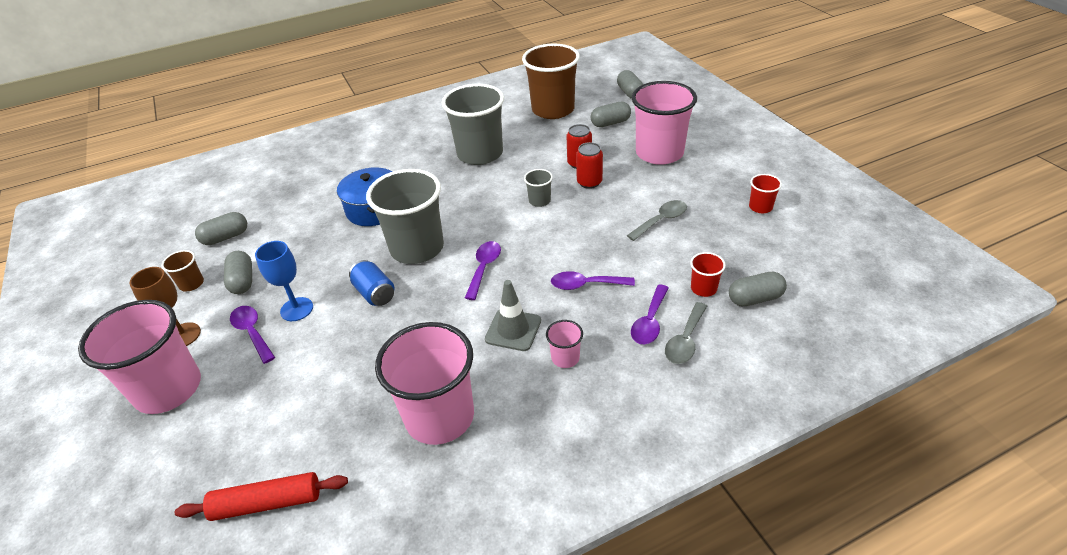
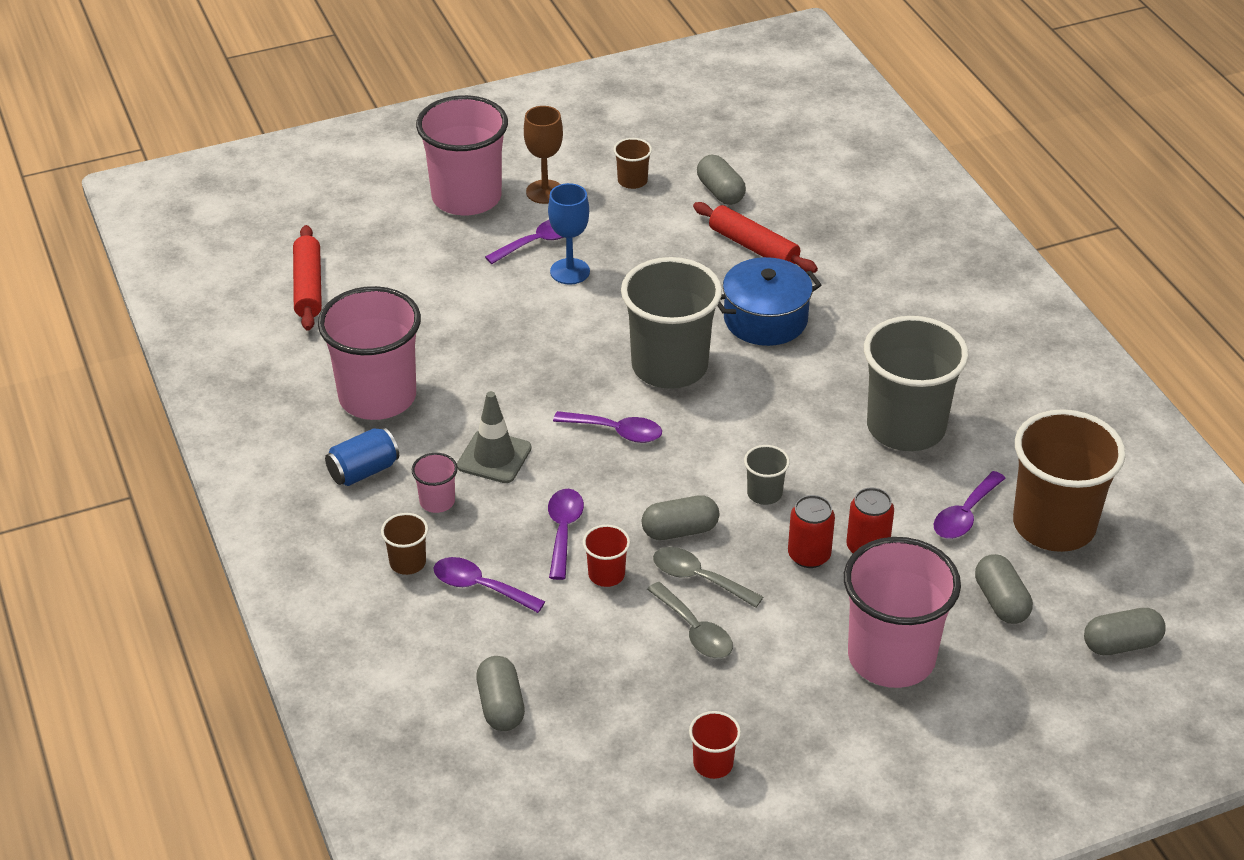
camera: 90 degrees right, 0 degrees up
(242, 281) = (630, 220): grey capsule -> grey capsule (680, 530)
(295, 218) = (753, 247): none -> red rolling pin
(375, 293) = (585, 333): blue can -> blue can (363, 471)
(549, 134) = (964, 515): none -> purple spoon
(634, 367) = (407, 562): none -> brown cup
(685, 341) = (439, 617): grey spoon -> grey spoon (698, 578)
(703, 288) = (532, 653): red cup -> red cup (606, 574)

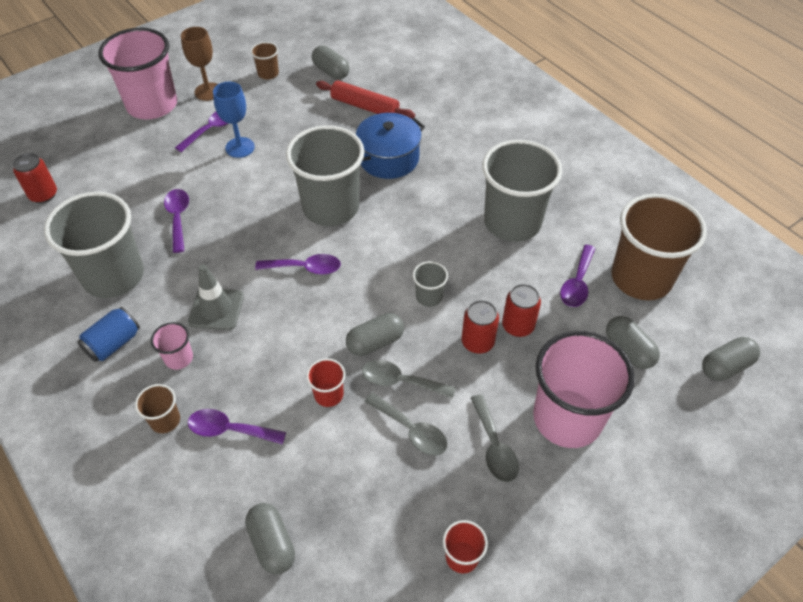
camera: 15 degrees left, 10 degrees up
(308, 286) = (43, 195): red rolling pin -> red can
(377, 397) = (114, 276): pink cup -> grey cup
(563, 530) = (285, 362): purple spoon -> purple spoon (178, 218)
(789, 668) = (494, 447): none -> grey spoon

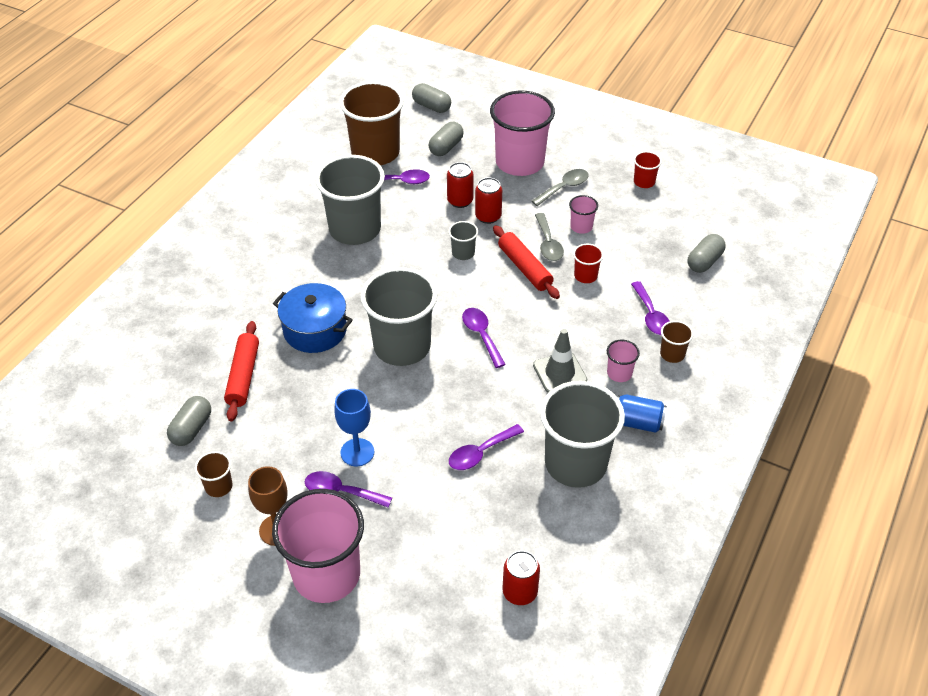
camera: 115 degrees left, 5 degrees down
(375, 342) = (525, 268): grey capsule -> red rolling pin
(411, 430) = (581, 227): grey spoon -> pink cup

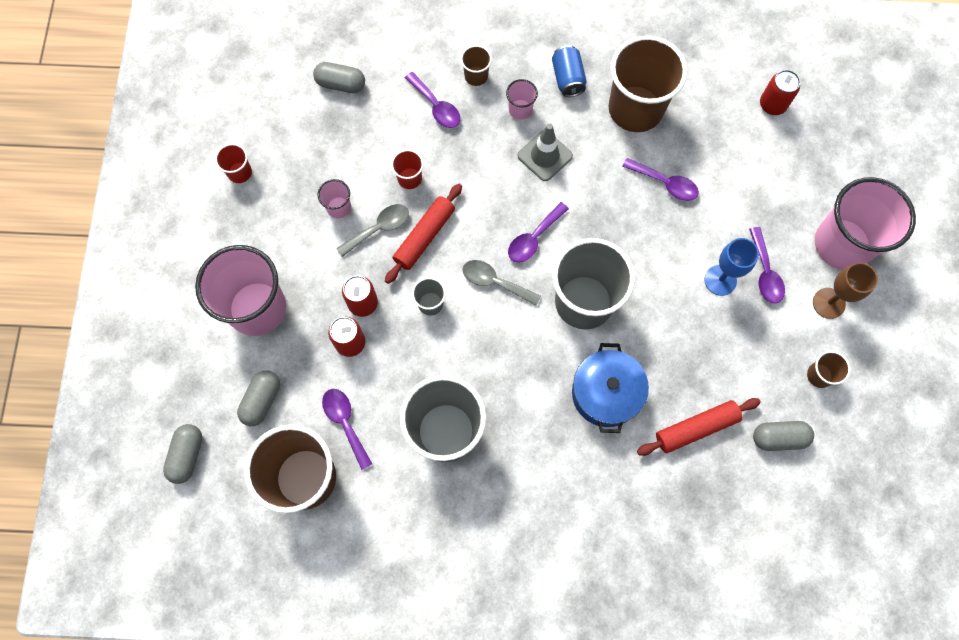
camera: 115 degrees left, 25 degrees up
(446, 147) = (262, 400): grey capsule -> grey capsule turned 75 degrees counterclockwise
(564, 187) = (282, 246): grey spoon -> grey spoon (494, 282)
(575, 464) = (635, 109): grey cup -> brown cup
(651, 316) = (436, 106): purple spoon -> purple spoon turned 90 degrees clockwise

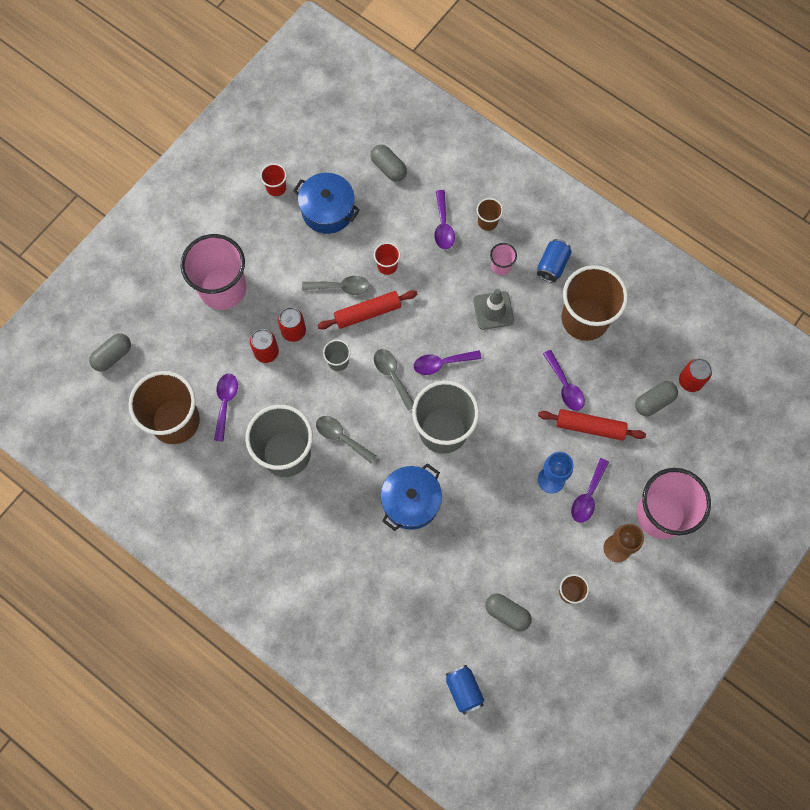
camera: 35 degrees right, 0 degrees up
(262, 400) = (183, 352): grey capsule -> grey capsule (654, 401)
(310, 162) = (328, 210): none -> blue pot
(339, 207) = (324, 255): pink cup -> none
(489, 377) = (341, 437): none -> grey spoon
(696, 428) = (454, 567): red rolling pin -> red rolling pin (590, 427)
(796, 544) = (464, 690): none -> blue can

